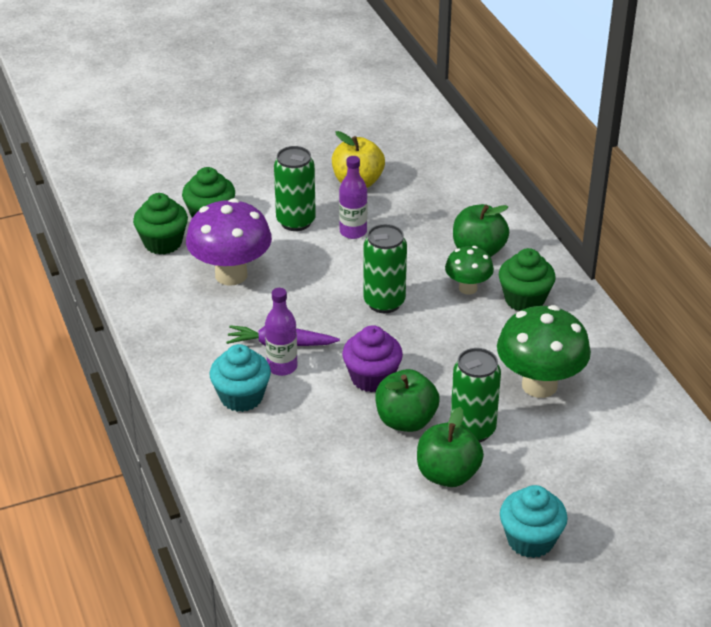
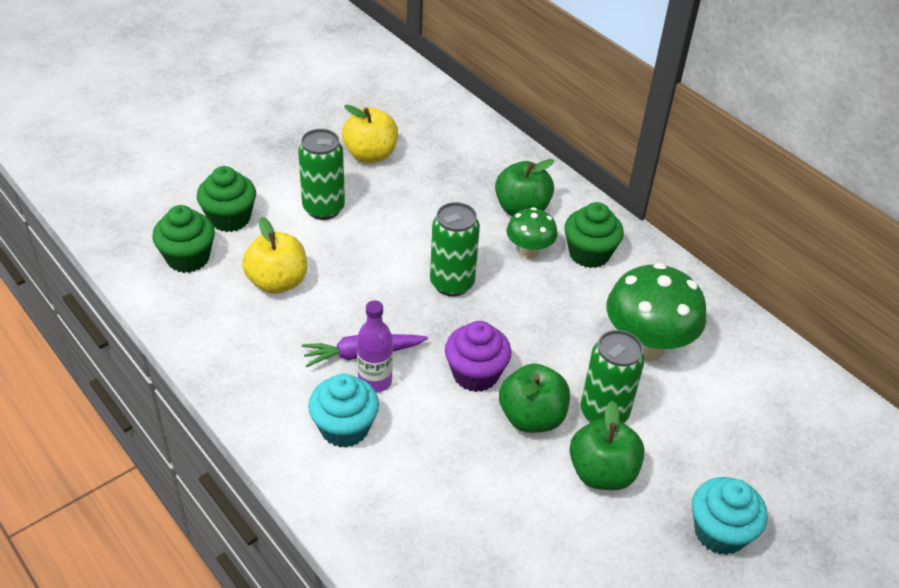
camera: 20 degrees left, 5 degrees up
(231, 275) = (277, 282): purple mushroom -> yellow apple
(353, 232) = (387, 210): purple bottle -> none

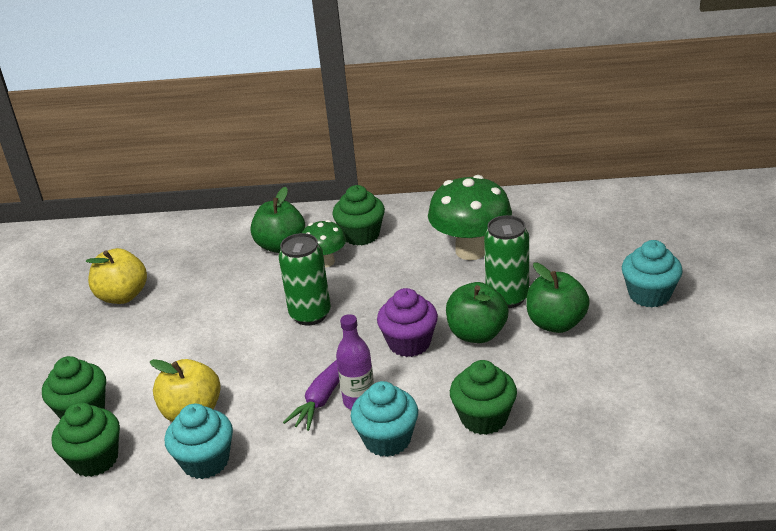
camera: 45 degrees left, 10 degrees down
(233, 324) = (205, 461): none -> turquoise cupcake
(323, 208) = (146, 349): green can -> none
(424, 484) = (484, 418): none -> green cupcake

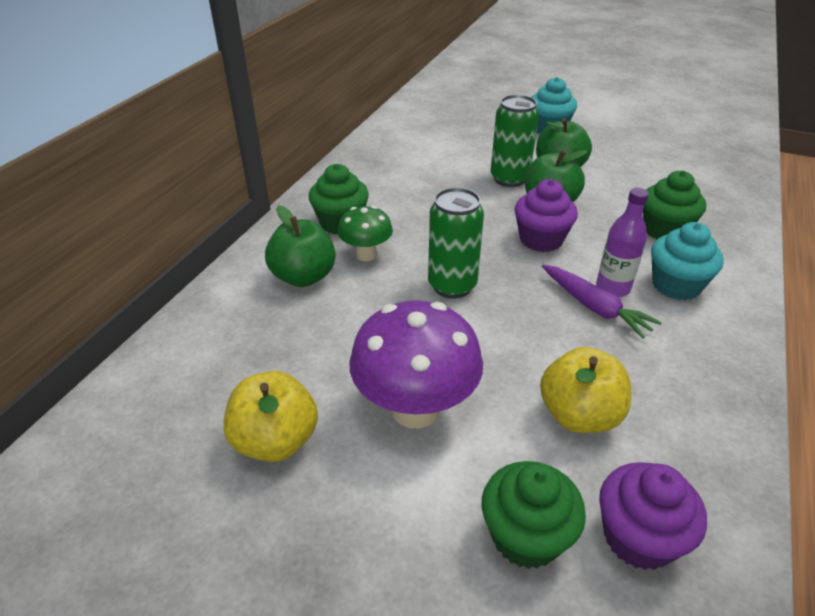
camera: 70 degrees left, 5 degrees up
(95, 459) = (638, 537): green cupcake -> purple cupcake
(169, 338) = (415, 409): none -> purple mushroom
(205, 461) = (673, 421): turquoise cupcake -> none
(471, 250) = (426, 176): green mushroom -> none

